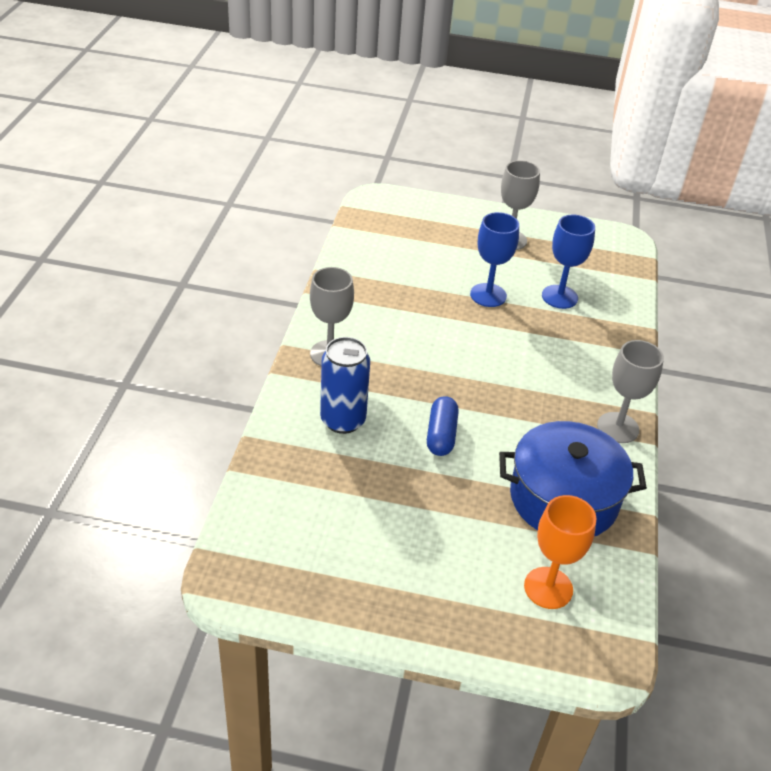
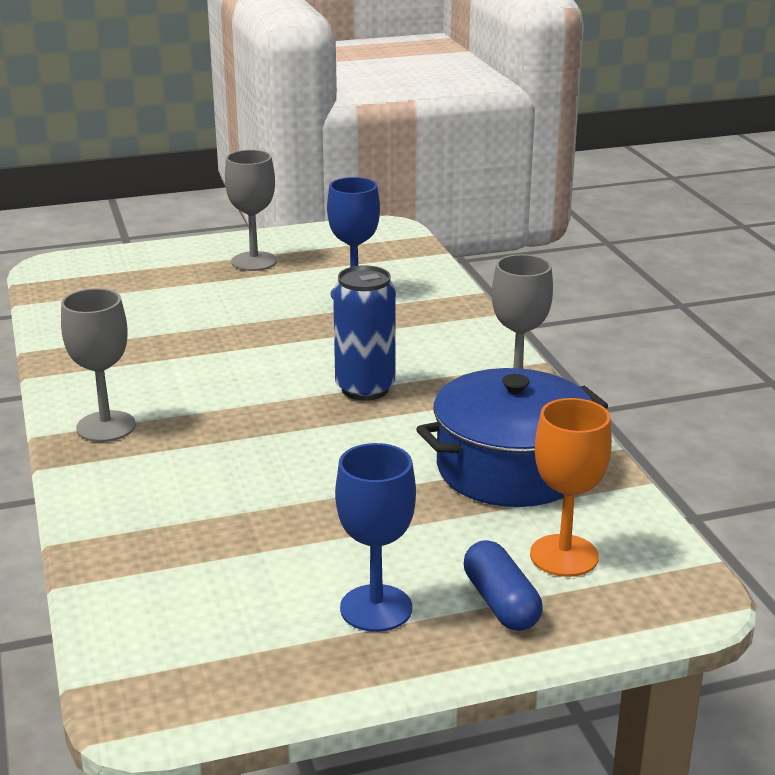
camera: 25 degrees left, 15 degrees down
(343, 420) = (175, 485): blue can -> blue can (365, 389)
(441, 435) = (315, 458): blue capsule -> blue capsule (500, 603)
(488, 295) = (268, 316): blue goblet -> blue goblet (376, 608)

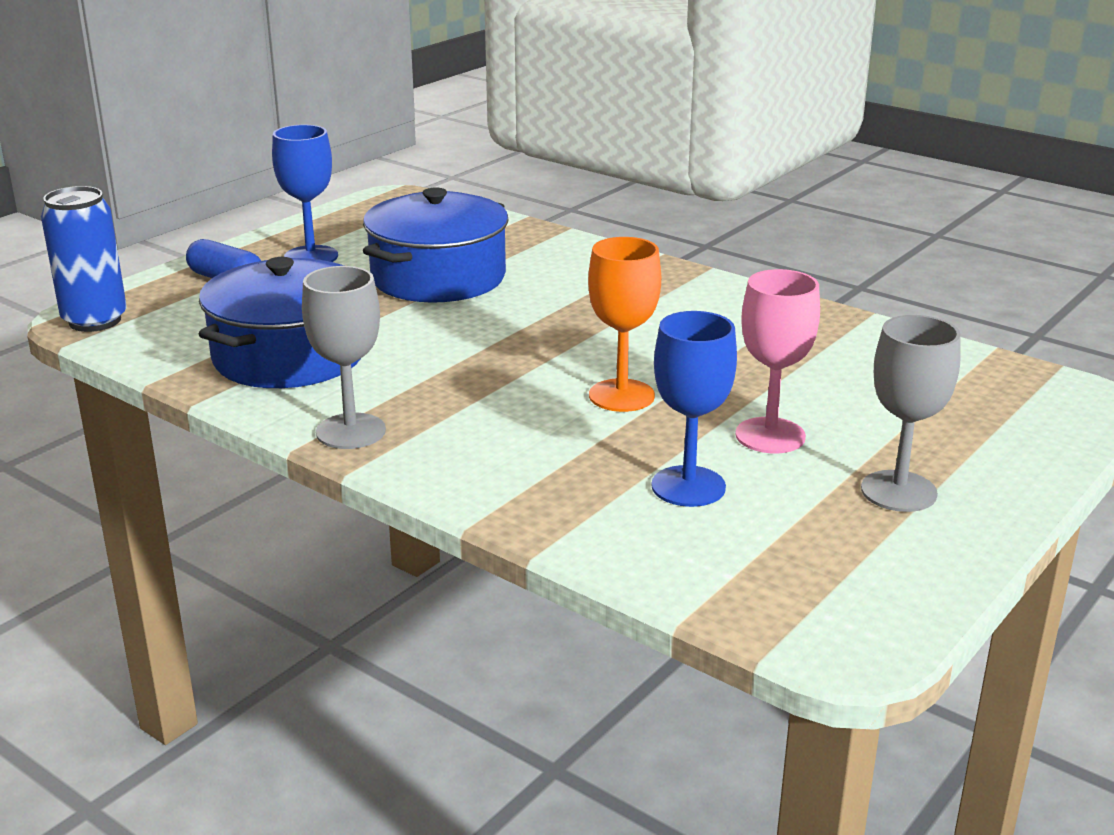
camera: 145 degrees right, 0 degrees up
(106, 427) = (672, 286): grey goblet -> none
(263, 302) = (770, 436): none -> pink goblet
(283, 517) = (438, 277): none -> blue pot
(365, 389) = (506, 379): blue can -> blue can (95, 321)
(564, 556) = (197, 314): orange goblet -> orange goblet (621, 396)

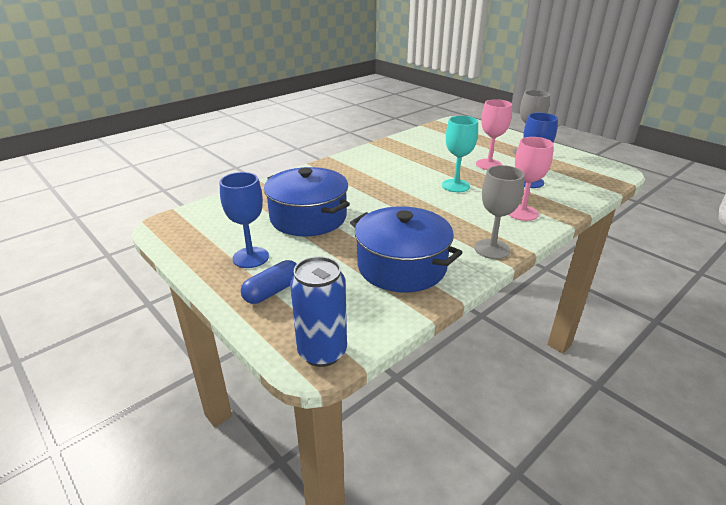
camera: 80 degrees left, 5 degrees up
(510, 468) = (522, 213): none -> pink goblet
(621, 396) = (455, 186): orange goblet -> turquoise goblet

